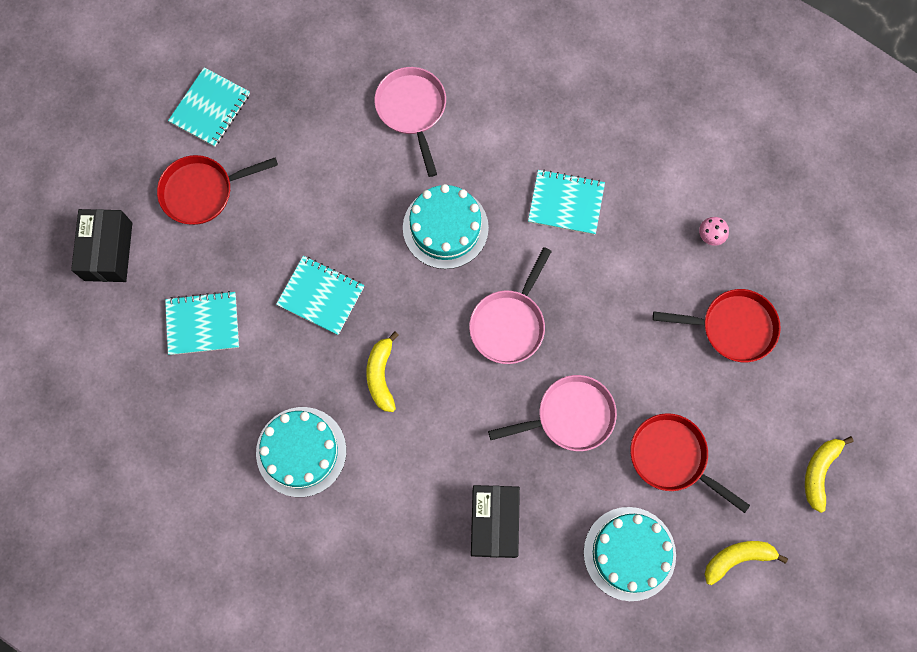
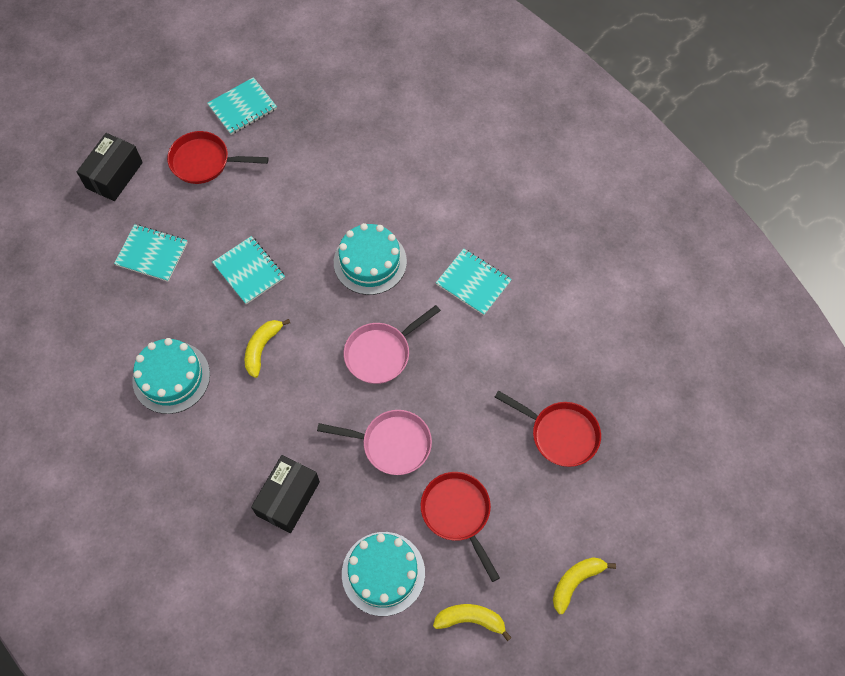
camera: 25 degrees right, 10 degrees down
(412, 110) = (390, 168): pink pan -> none
(711, 235) = (578, 355): pink mushroom -> none

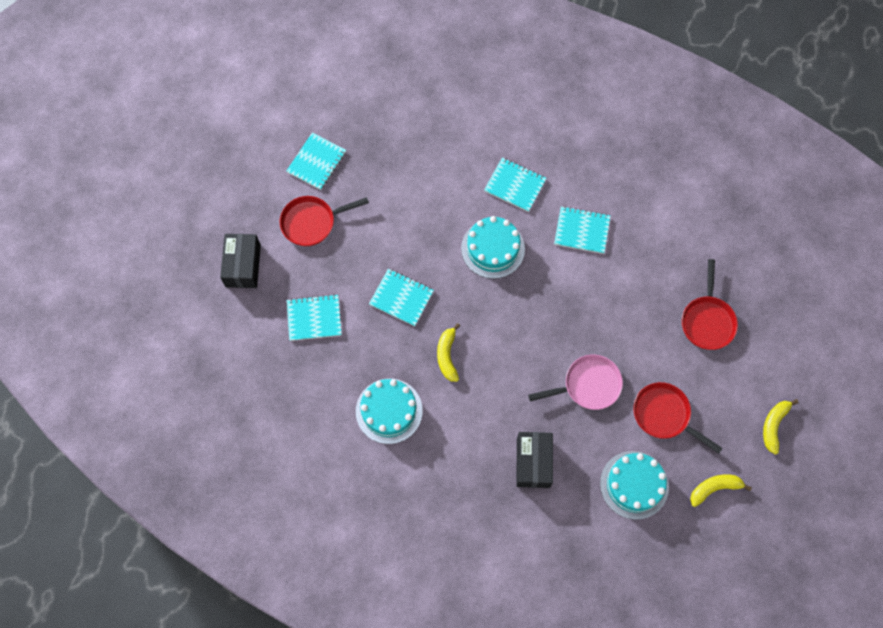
camera: 25 degrees left, 5 degrees up
(381, 353) = (541, 318): pink pan -> none
(428, 209) = (515, 185): none -> turquoise notebook
(560, 434) = (707, 321): red pan -> red pan turned 90 degrees clockwise

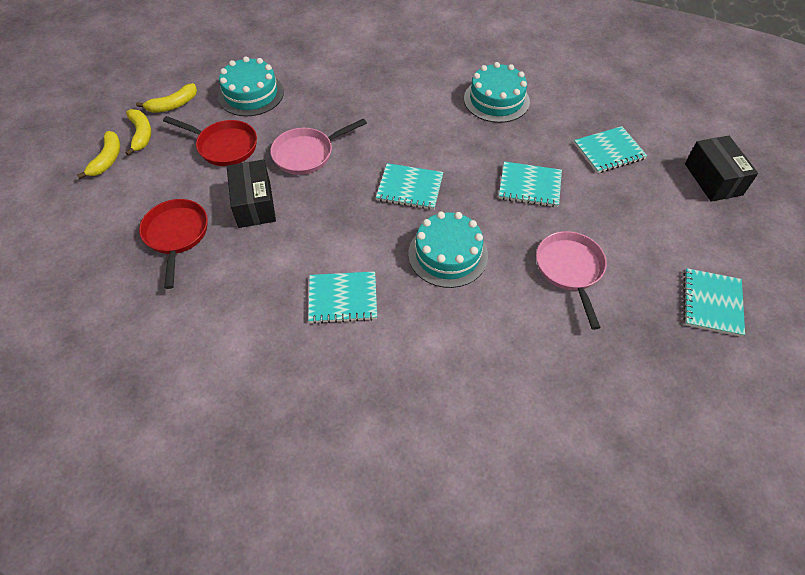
camera: 165 degrees right, 15 degrees down
(312, 222) = (670, 235): red pan -> none
(405, 212) = (570, 270): none -> pink pan
(447, 356) = (459, 149): yellow banana -> yellow banana (141, 134)
(515, 185) = (445, 334): turquoise notebook -> turquoise notebook (410, 188)
(533, 462) = (349, 91): black box -> black box (254, 204)

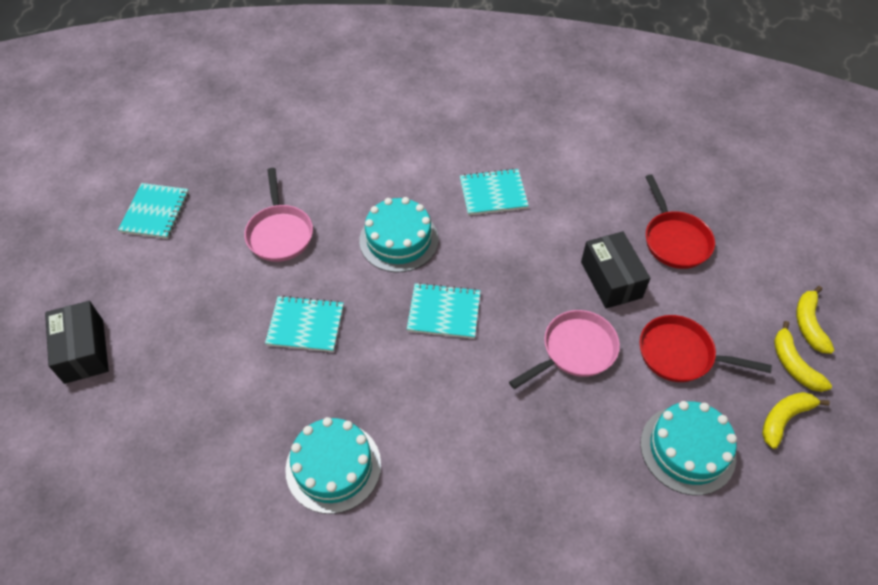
camera: 175 degrees right, 0 degrees up
(609, 151) = (197, 384): turquoise notebook -> none

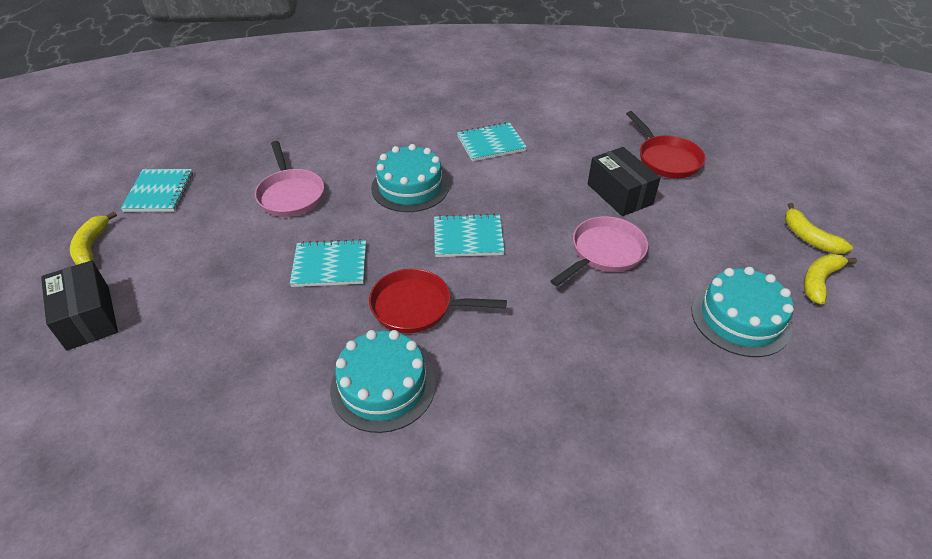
camera: 10 degrees left, 10 degrees down
(680, 354) = (704, 243): red pan -> red pan (417, 307)
(808, 324) = (809, 206): yellow banana -> yellow banana (91, 247)

